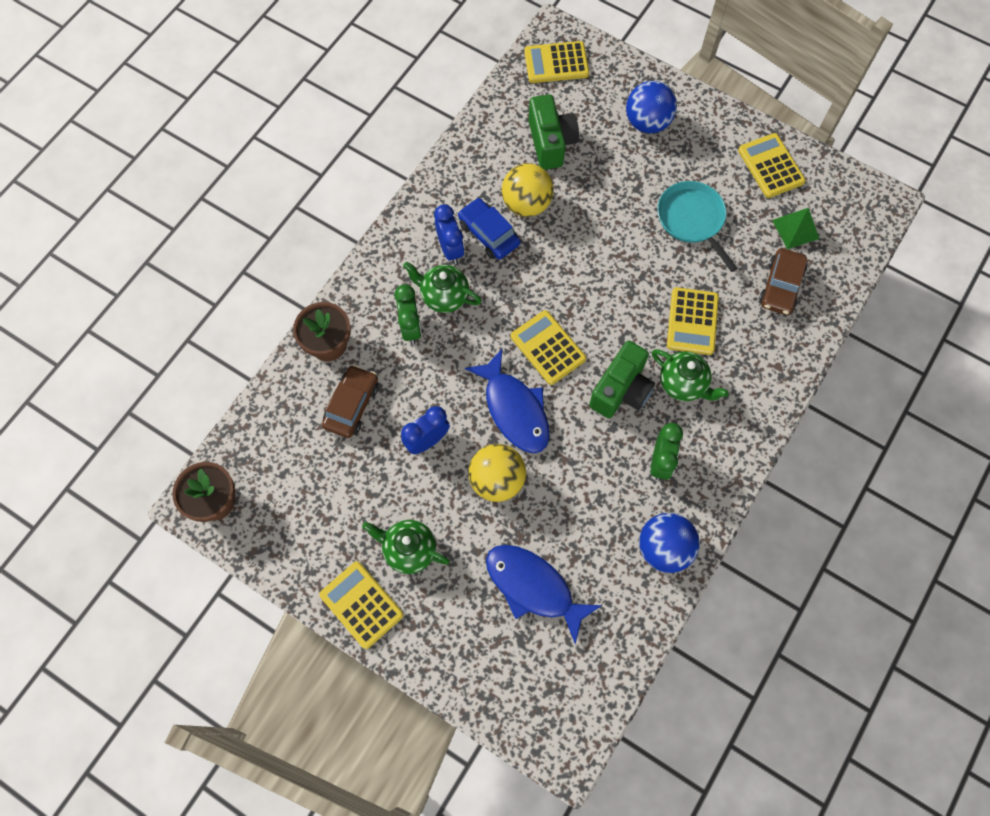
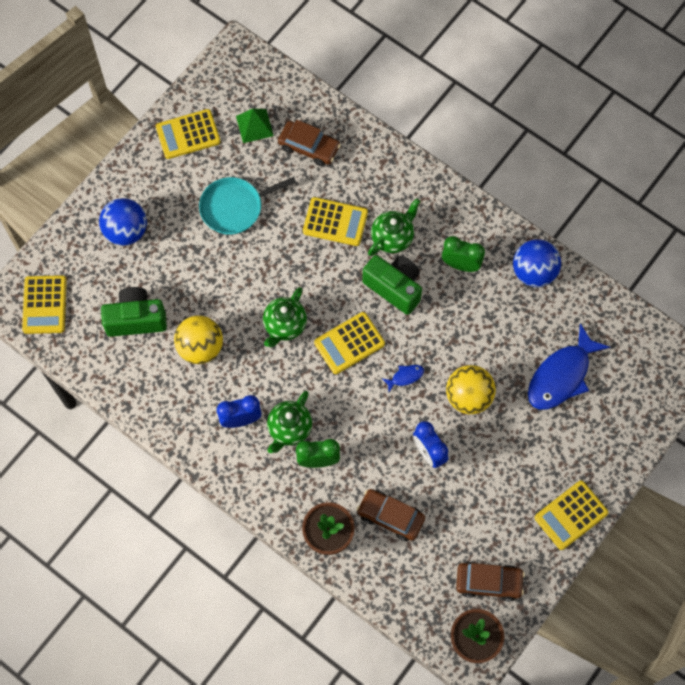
camera: 85 degrees left, 0 degrees up
(281, 514) = (488, 582): none -> brown car
(409, 550) = (526, 473): green teapot -> green teapot (284, 325)
(488, 234) = (228, 384): blue car -> none
(514, 409) = (405, 377): blue fish -> blue fish, size x0.42

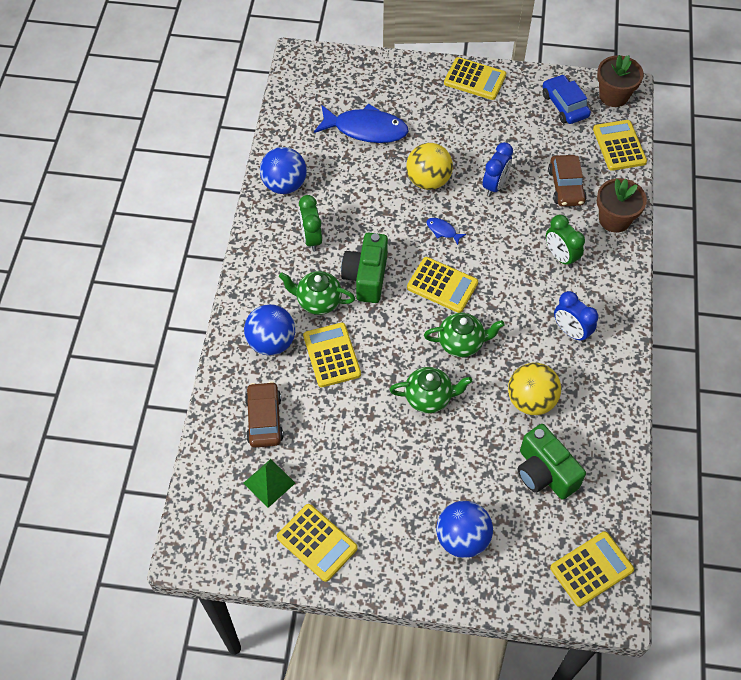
camera: 120 degrees left, 10 degrees down
(235, 207) = (371, 450): turquoise pan -> none
(289, 429) = (550, 291): green teapot -> green teapot (429, 398)
(375, 184) = (271, 342): none -> blue ball
(408, 601) = (619, 146): none -> yellow calculator
(488, 582) = (564, 105): brown car -> blue car

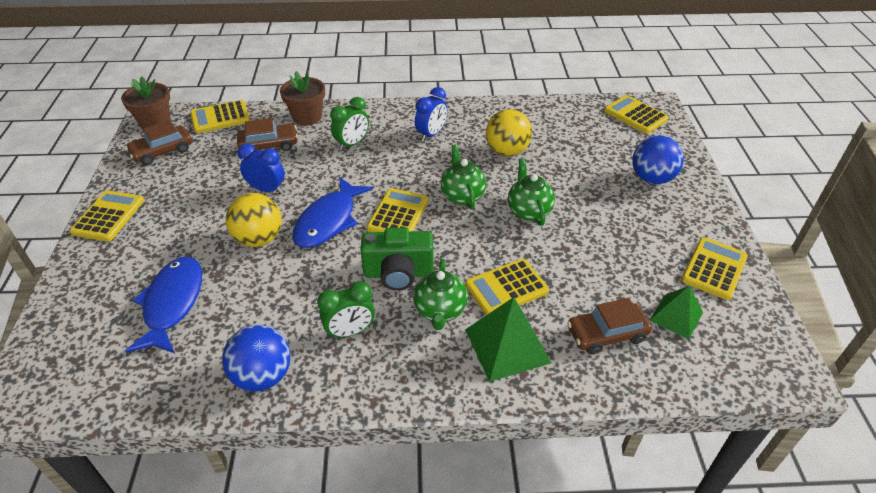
camera: 100 degrees left, 15 degrees down
(271, 342) = (507, 346): blue ball -> green pyramid
(443, 231) = (328, 221): blue fish -> blue fish, size x2.36
(544, 473) = (570, 140): green camera -> none
(564, 105) = (162, 151): blue car -> brown car

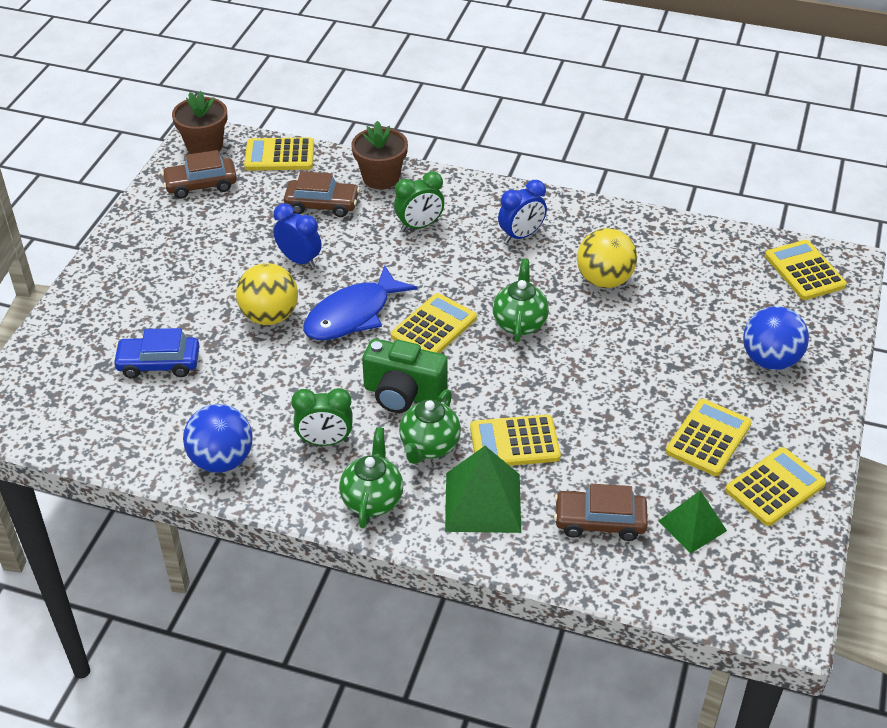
camera: 20 degrees right, 0 degrees up
(108, 216) = (122, 251): yellow calculator -> yellow calculator (708, 438)
(172, 303) = (159, 363): blue fish -> blue car
(528, 211) = (589, 361): green teapot -> green teapot (372, 500)

